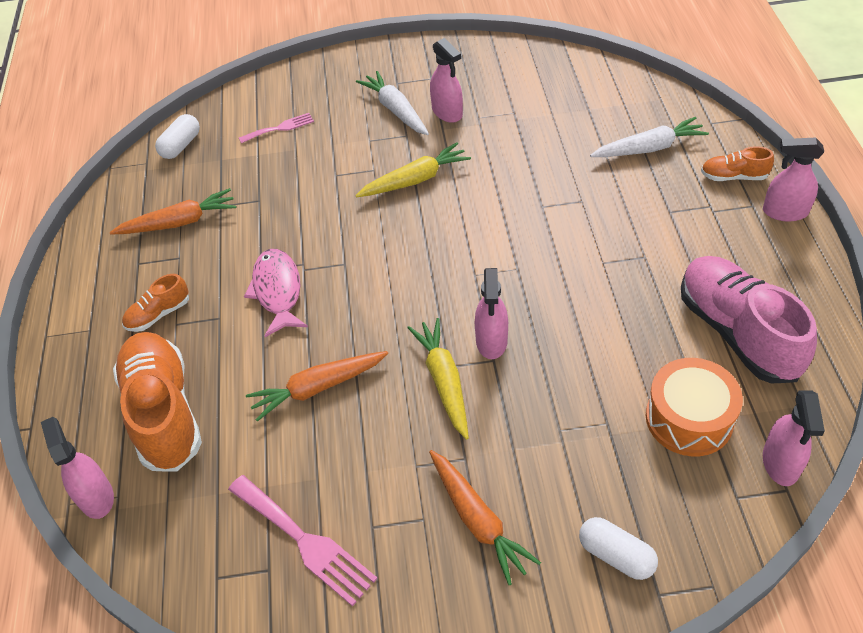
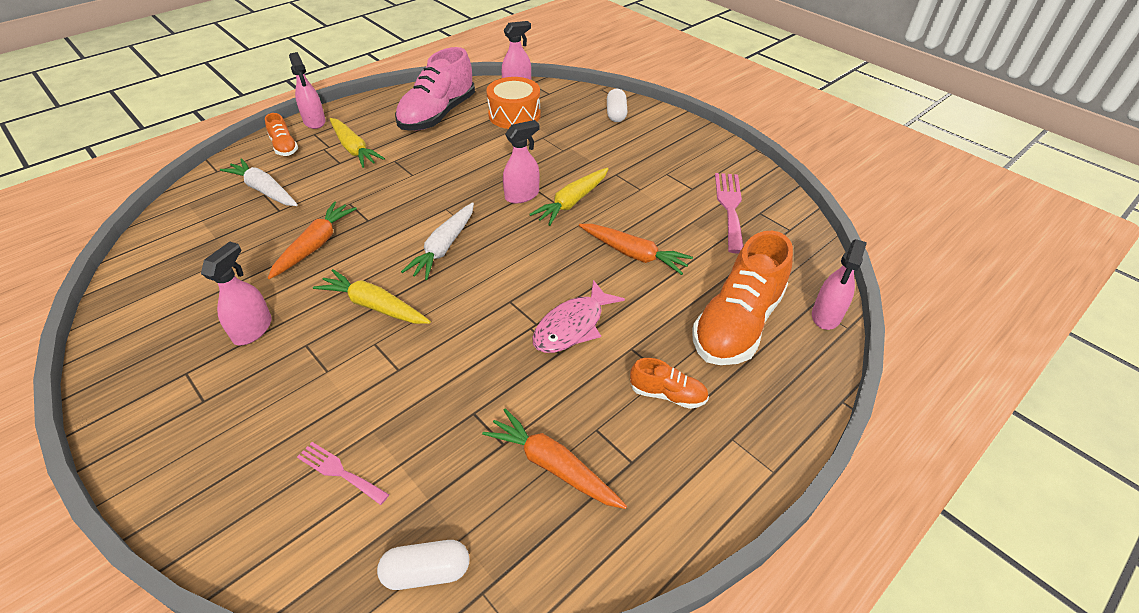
camera: 130 degrees left, 5 degrees down
(395, 110) = (262, 375): white carrot -> white carrot (444, 247)
(478, 521) = (646, 156): orange carrot -> orange carrot (315, 245)
(693, 230) = (354, 149): none -> yellow carrot

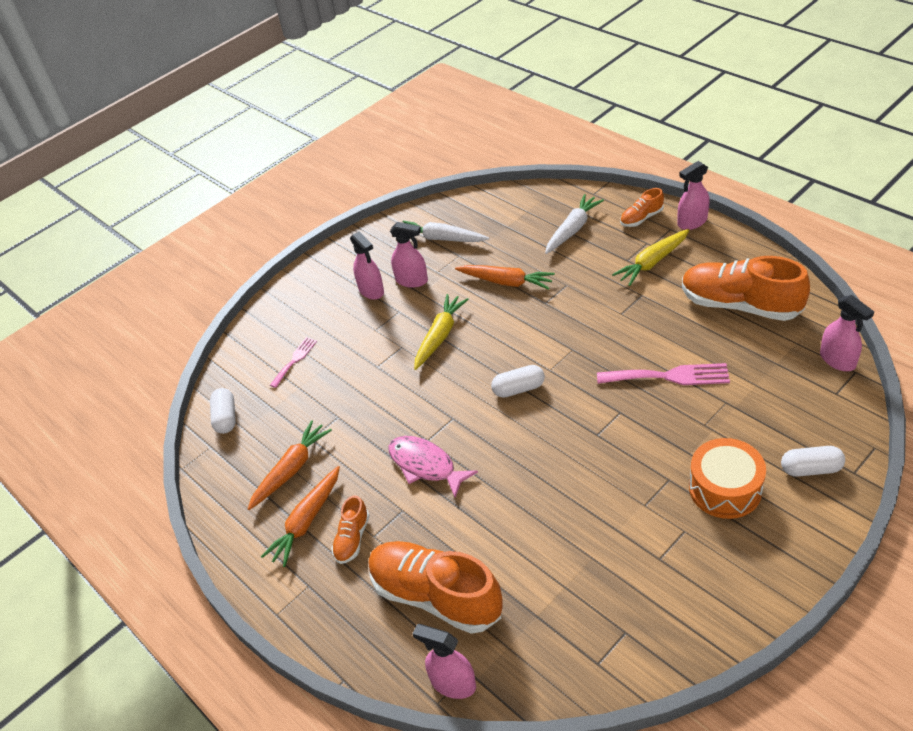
camera: 95 degrees right, 0 degrees up
(438, 115) = (740, 305): pink shoe -> orange shoe
(444, 247) = (515, 360): white carrot -> white carrot (441, 239)
(485, 248) = (518, 389): none -> white capsule
(514, 115) = (766, 369): orange drum -> orange drum (725, 489)
(522, 195) = (606, 402): pink spray bottle -> pink spray bottle (371, 291)
(572, 202) = (604, 444): yellow carrot -> none
(634, 254) = (527, 505): orange carrot -> orange carrot (306, 521)
(730, 207) = (628, 598): pink fork -> pink fork (669, 376)

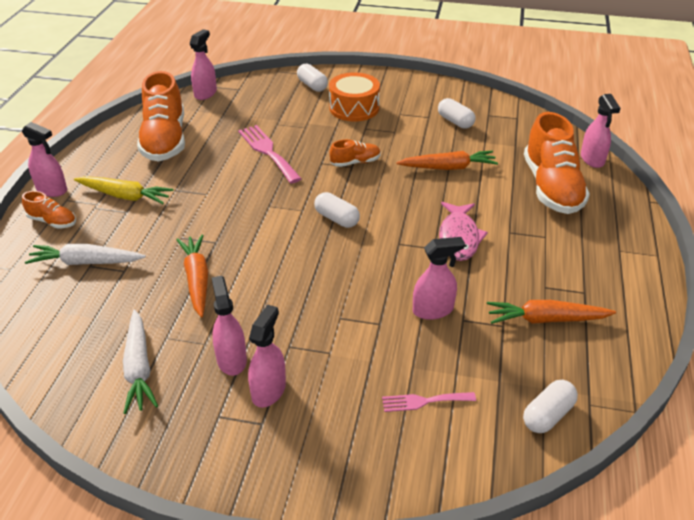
camera: 130 degrees left, 5 degrees down
(306, 521) = (577, 280): orange carrot -> orange carrot (448, 167)
(352, 539) = (560, 246): orange shoe -> orange shoe (355, 162)
(362, 403) = (433, 310): none -> pink spray bottle
(440, 336) = (305, 295): yellow carrot -> none
(630, 582) = (455, 121): none -> white capsule

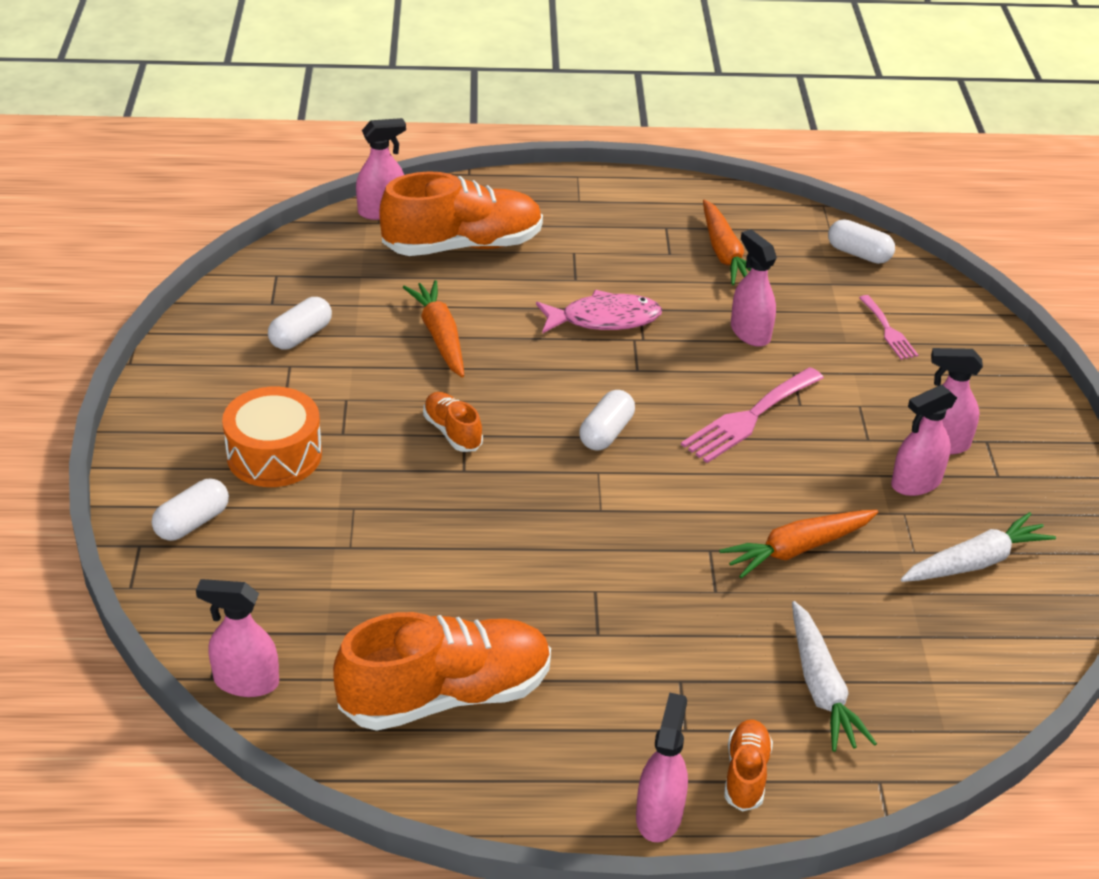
camera: 105 degrees left, 0 degrees up
(125, 196) = (639, 697): yellow carrot -> none
(268, 151) = (447, 540): pink fork -> pink fork (749, 418)

